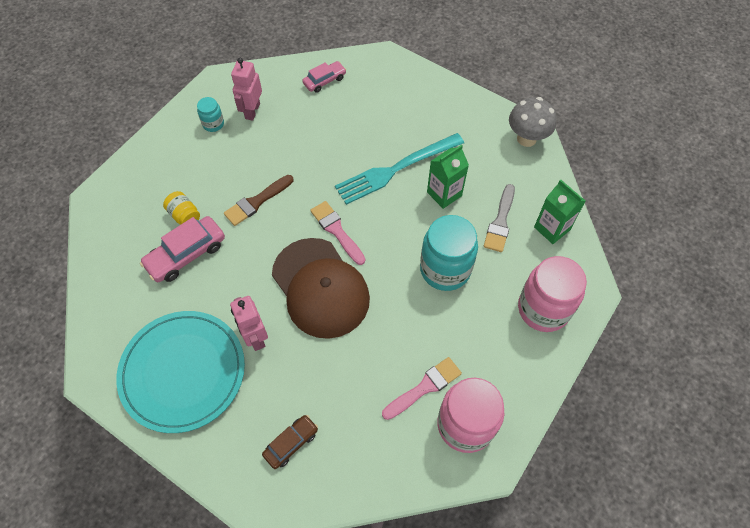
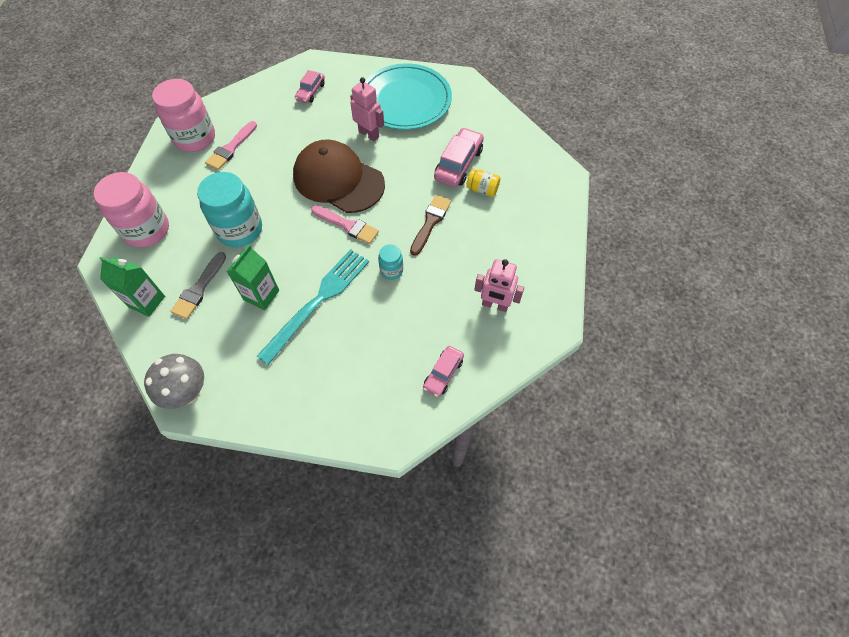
camera: 155 degrees right, 0 degrees up
(213, 124) = (522, 276): turquoise jar -> turquoise jar (391, 270)
(252, 111) = (495, 305): pink robot -> pink robot turned 120 degrees clockwise
(291, 443) = (310, 92): brown car -> pink car
(500, 222) = (199, 289): grey brush -> grey brush turned 150 degrees counterclockwise

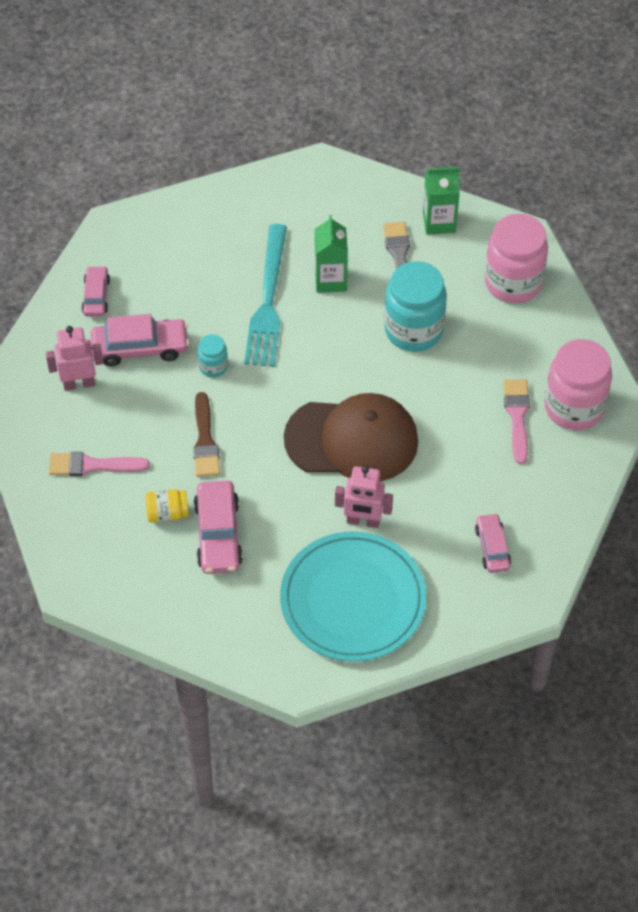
camera: 150 degrees right, 5 degrees down
(188, 393) = (324, 175): grey mushroom -> none
(347, 225) = (298, 391): pink brush -> pink brush (92, 465)
(434, 311) = (140, 348): none -> pink car

